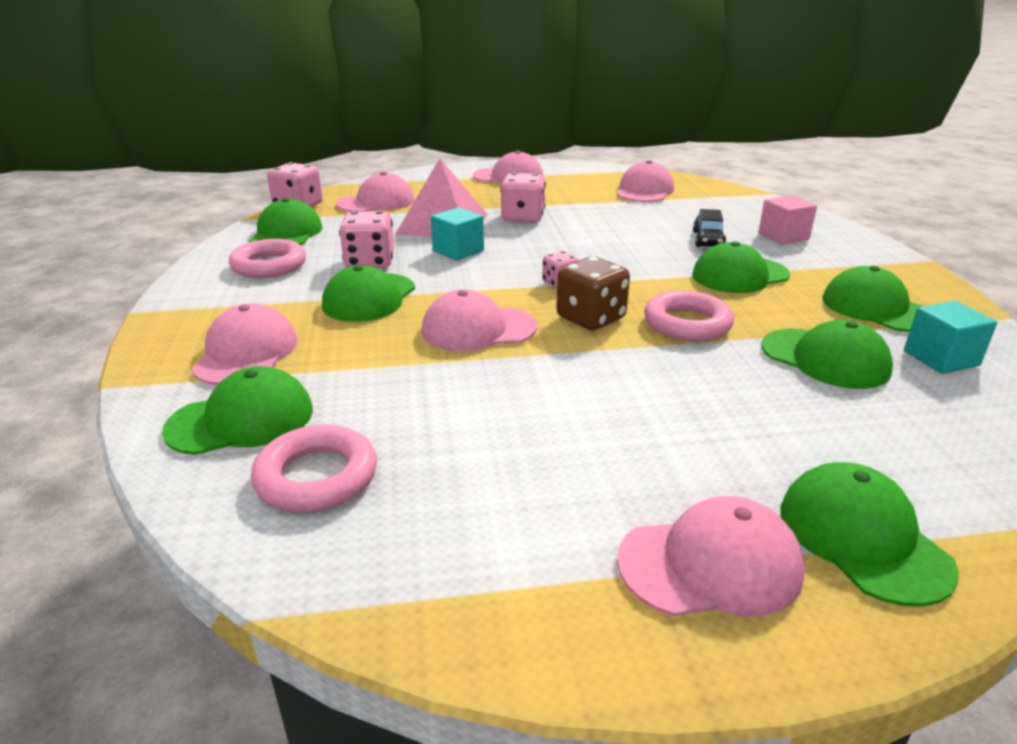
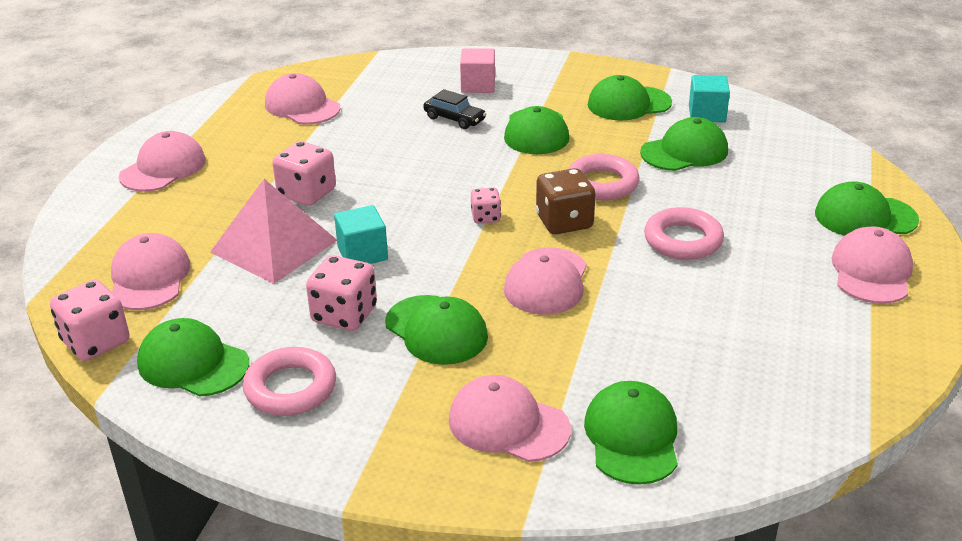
camera: 65 degrees left, 5 degrees up
(316, 477) = (732, 404): pink ring -> pink ring (683, 240)

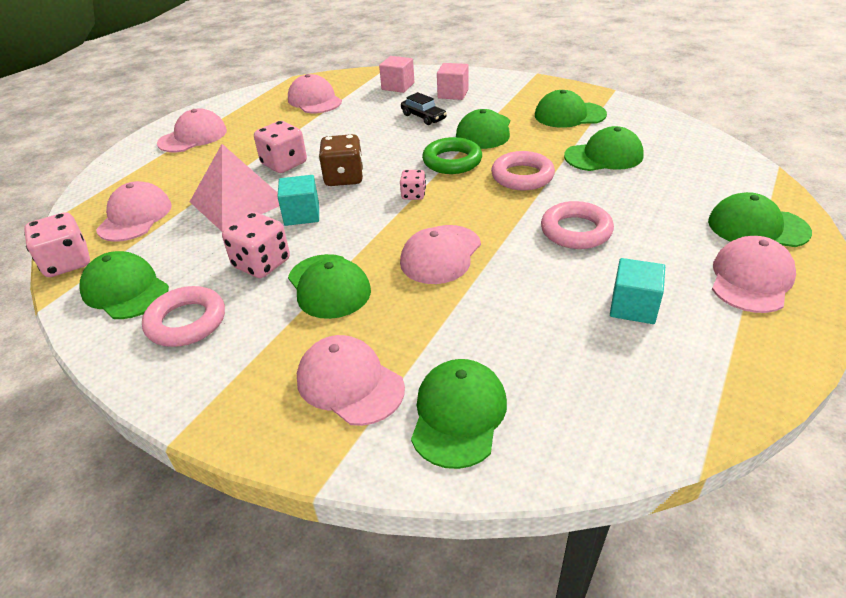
camera: 15 degrees right, 5 degrees up
(403, 80) = (398, 86): none -> pink cube
(513, 172) = (452, 161): none -> green ring
(564, 222) = (477, 205): brown dice -> brown dice (344, 178)
(707, 114) = (634, 127): turquoise cube -> turquoise cube (633, 307)

